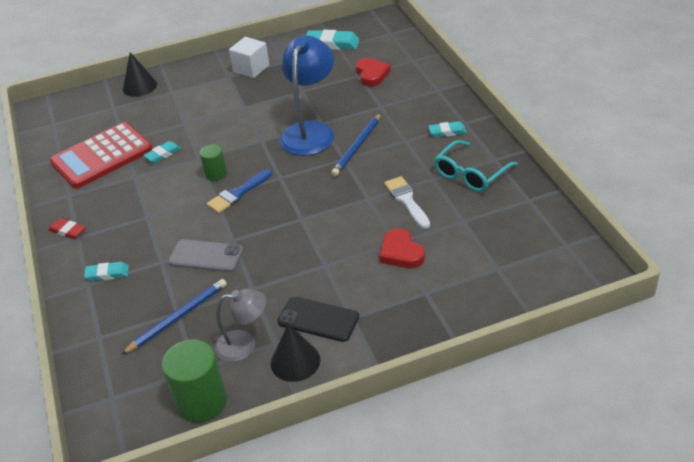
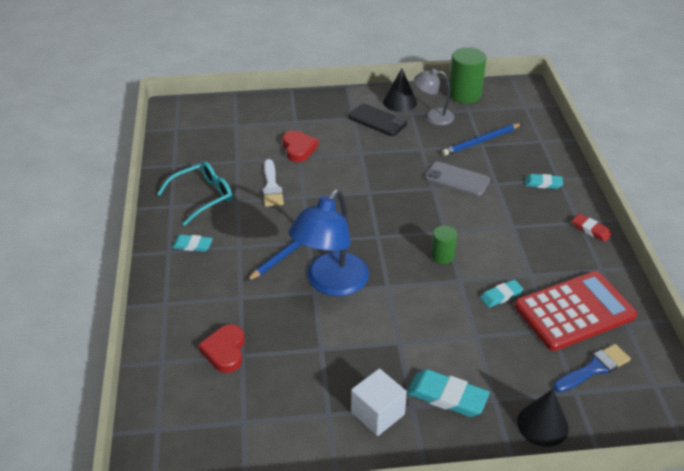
camera: 170 degrees left, 0 degrees up
(237, 194) = (422, 229): blue brush -> blue brush (594, 368)
(332, 44) = (248, 432): turquoise eraser -> turquoise eraser (447, 396)

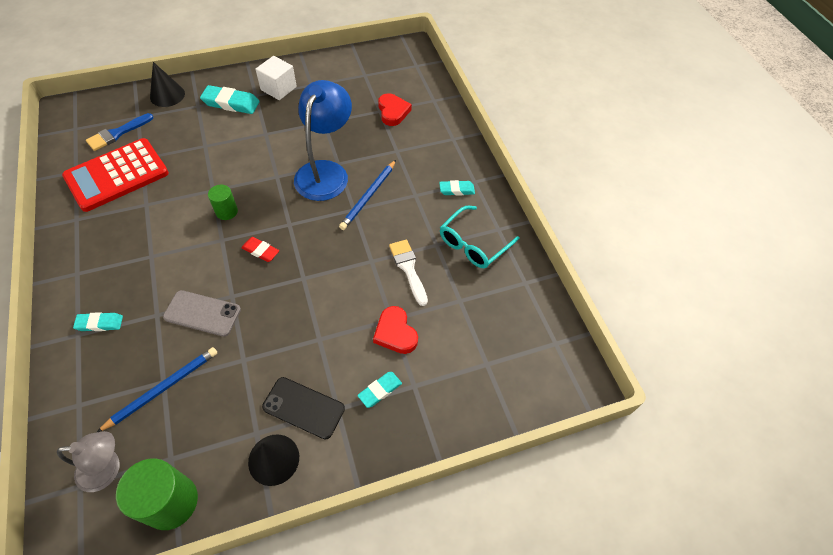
camera: 165 degrees right, 15 degrees up
(433, 116) = (225, 431): grey lamp -> grey lamp (108, 469)
(501, 295) = (178, 180): turquoise eraser -> turquoise eraser (380, 390)
(590, 230) = (68, 264): red eraser -> red eraser (261, 251)

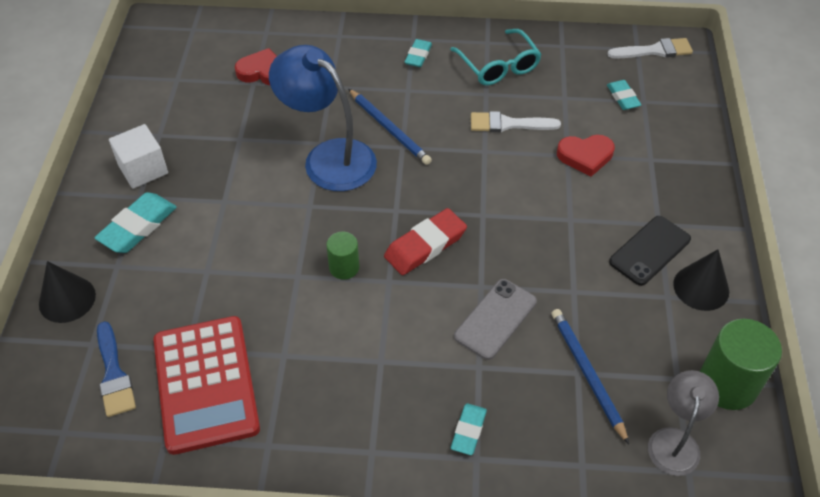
camera: 65 degrees left, 5 degrees down
(261, 251) = (425, 245): red eraser -> red eraser, size x1.66
(380, 390) = (648, 186): turquoise eraser -> turquoise eraser (623, 97)
(561, 358) = (655, 51): none -> white brush

